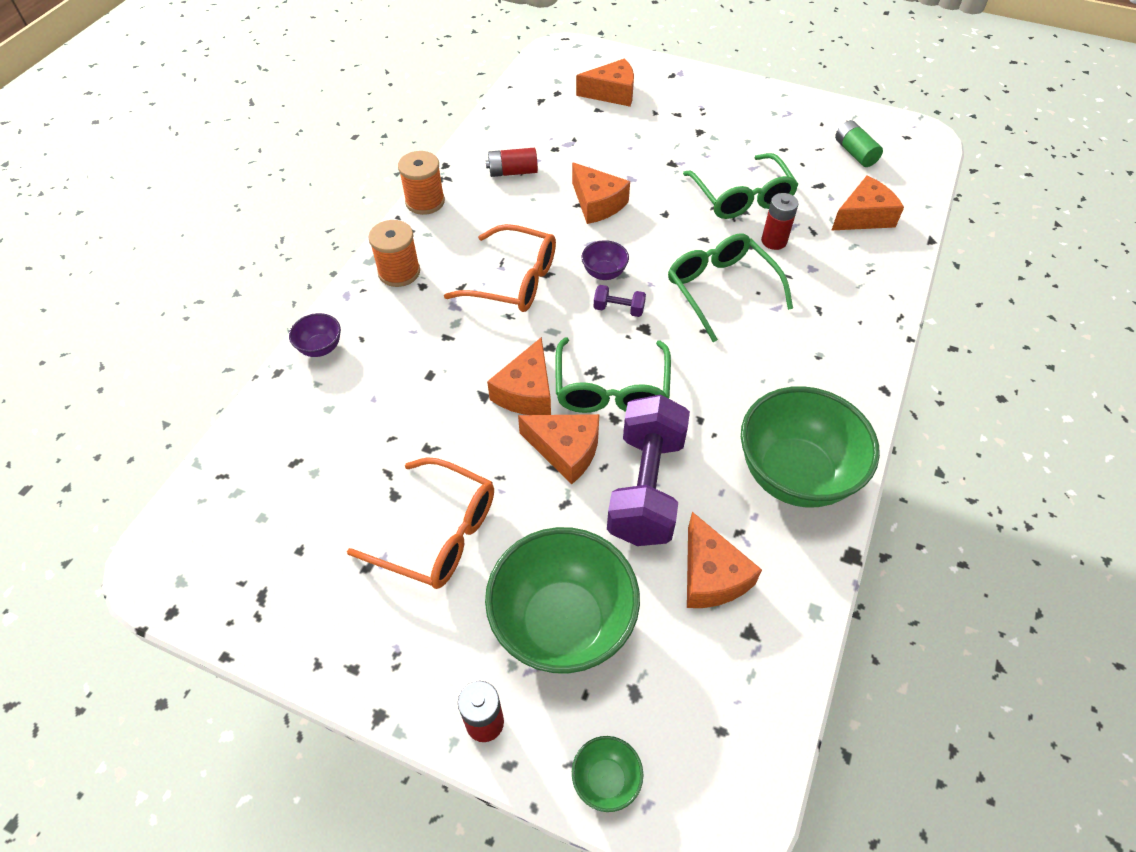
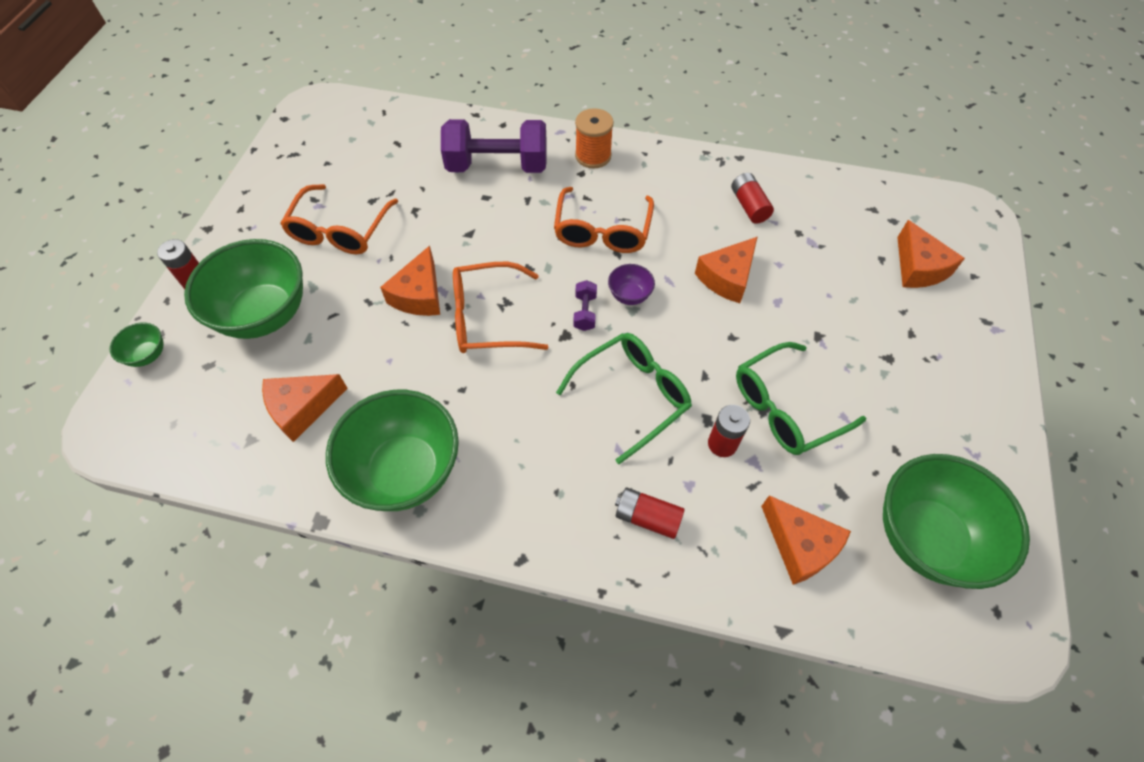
camera: 80 degrees right, 5 degrees up
(320, 348) = (502, 130): purple bowl -> none
(425, 202) = (684, 154): orange spool -> none
(526, 392) = (477, 260): orange cheese -> none
(611, 389) = (488, 318): green glasses -> orange glasses
(646, 487) = (385, 354): purple dumbbell -> purple dumbbell (497, 166)
(842, 299) = (647, 517): none -> red battery
(855, 153) = (926, 537): green battery -> green bowl

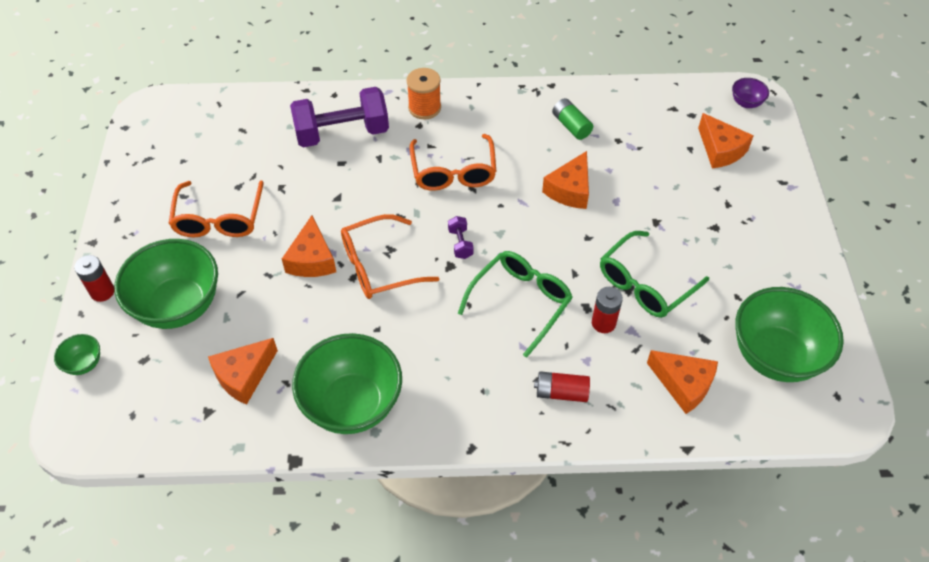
camera: 15 degrees left, 5 degrees down
(629, 295) = (493, 221): purple bowl -> purple bowl (746, 103)
(749, 206) = (571, 126): red battery -> green battery

